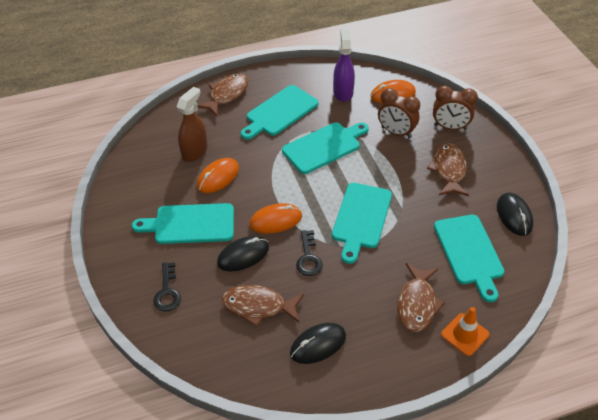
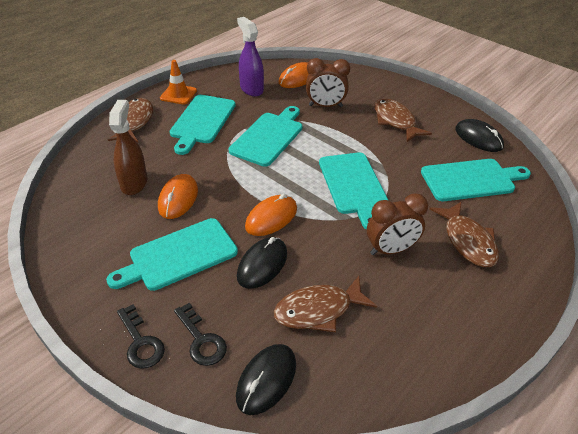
camera: 30 degrees left, 5 degrees down
(308, 257) = (332, 240): black key -> black key (140, 342)
(318, 344) = (411, 322): black mouse -> black mouse (266, 380)
(450, 127) = (367, 89): brown clock -> brown clock (391, 250)
(464, 334) = (531, 251): orange traffic cone -> orange traffic cone (178, 94)
(469, 252) = (471, 180): turquoise cutting board -> turquoise cutting board turned 60 degrees counterclockwise

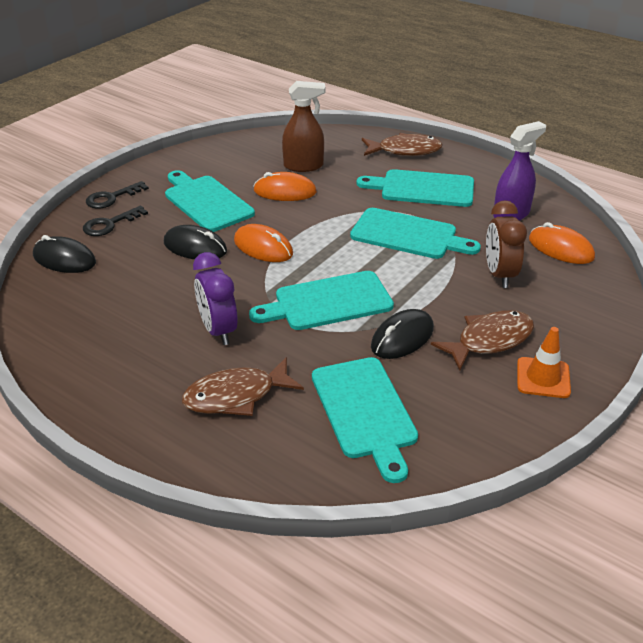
camera: 85 degrees right, 5 degrees down
(178, 94) = (471, 168): orange traffic cone -> orange traffic cone (543, 378)
(318, 310) = (135, 283): brown fish -> none
(391, 250) = (218, 330): brown clock -> purple clock
(478, 138) = (478, 431): black mouse -> black mouse (402, 337)

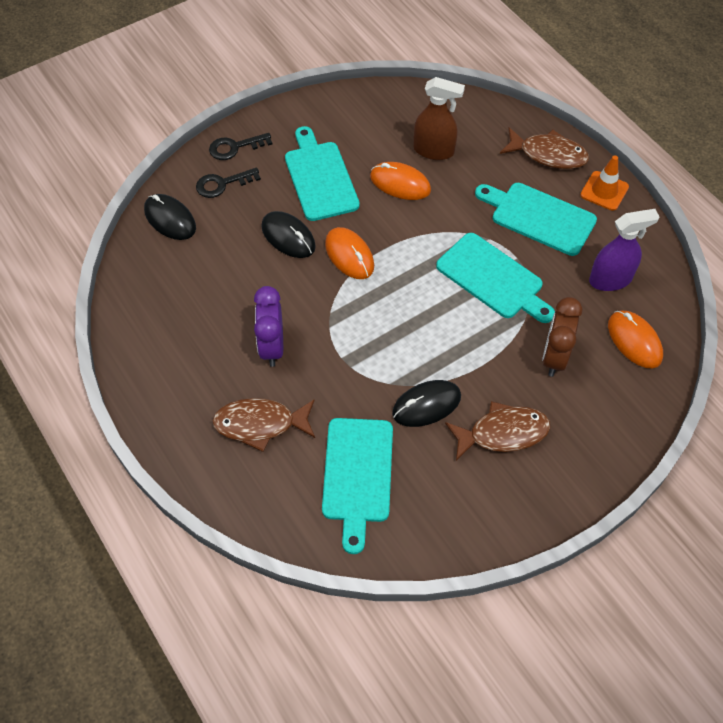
camera: 20 degrees right, 20 degrees up
(328, 302) = (380, 342): turquoise cutting board -> none
(543, 378) = (528, 490): orange traffic cone -> orange traffic cone (604, 191)

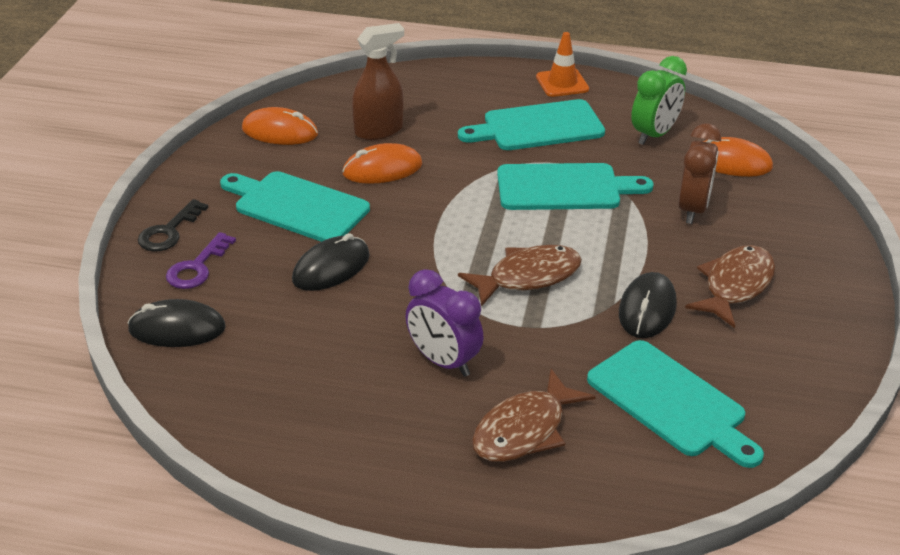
camera: 45 degrees left, 20 degrees down
(222, 184) = (197, 267): black key -> purple key
(288, 237) = (331, 268): black mouse -> black mouse turned 45 degrees counterclockwise
(349, 255) = (413, 246): orange mouse -> orange mouse (280, 132)
(548, 154) = (482, 83): brown fish -> brown fish (528, 277)
(554, 357) = (692, 209): brown clock -> brown clock turned 135 degrees counterclockwise
(610, 279) = (654, 135): purple spray bottle -> green clock

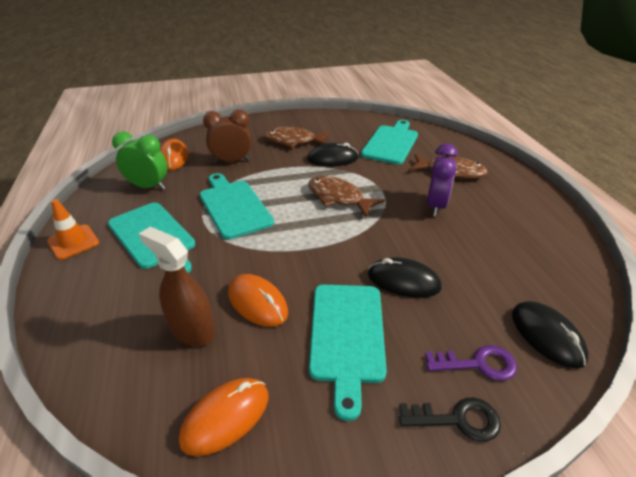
camera: 115 degrees left, 0 degrees up
(280, 132) = (226, 417): orange mouse -> orange mouse turned 60 degrees clockwise

